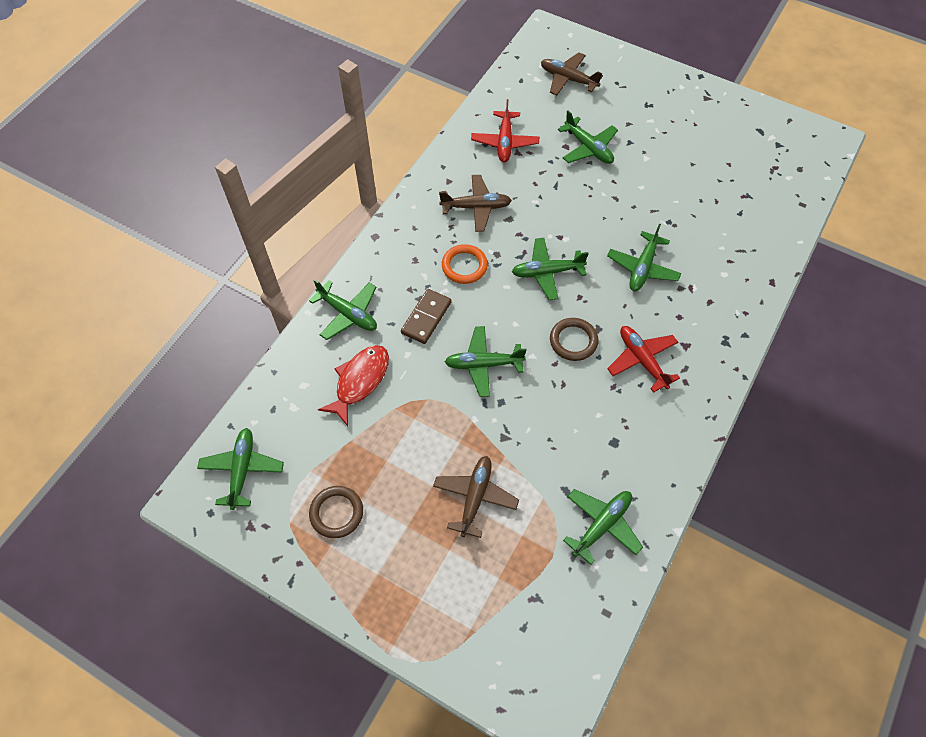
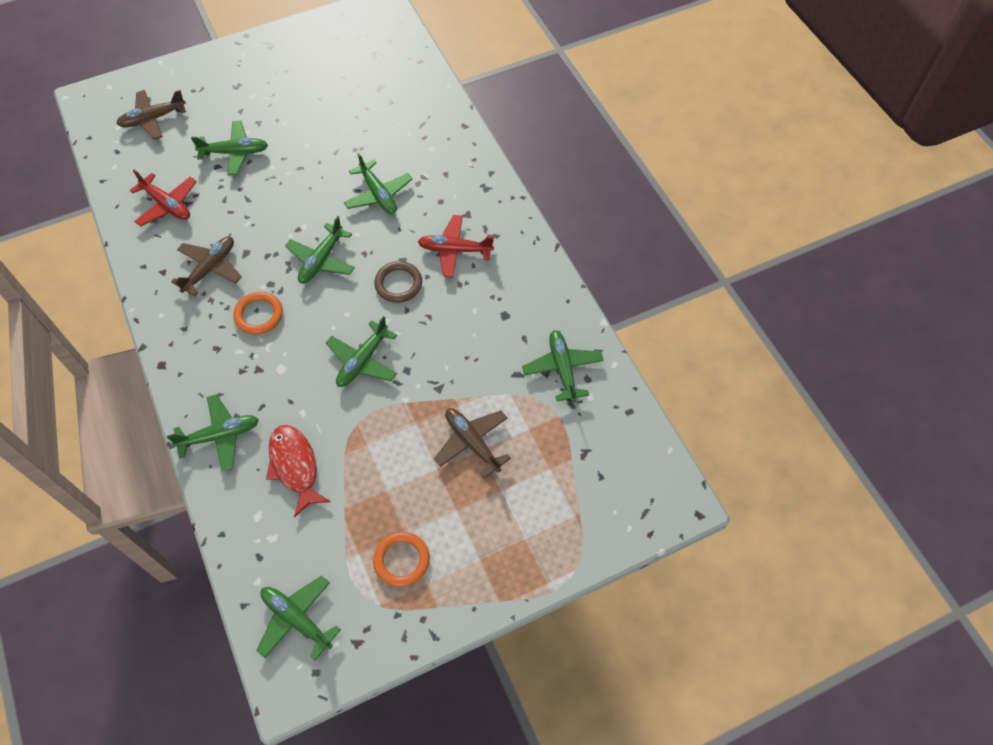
camera: 55 degrees left, 0 degrees up
(336, 513) = (401, 560): brown ring -> orange ring
(426, 317) = (281, 375): brown domino -> none

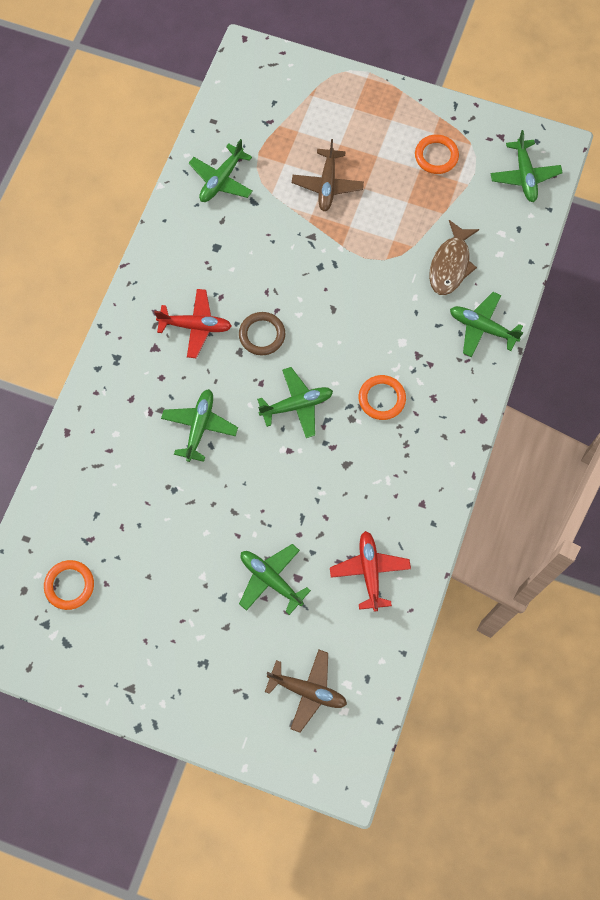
camera: 135 degrees left, 10 degrees up
(210, 268) = (384, 473): brown plane -> none
(295, 466) = (450, 265): red fish -> brown fish
(363, 361) = (342, 298): green plane -> none
(364, 61) = (69, 585): none -> orange ring
(455, 250) = (195, 326): red plane -> red plane turned 45 degrees counterclockwise

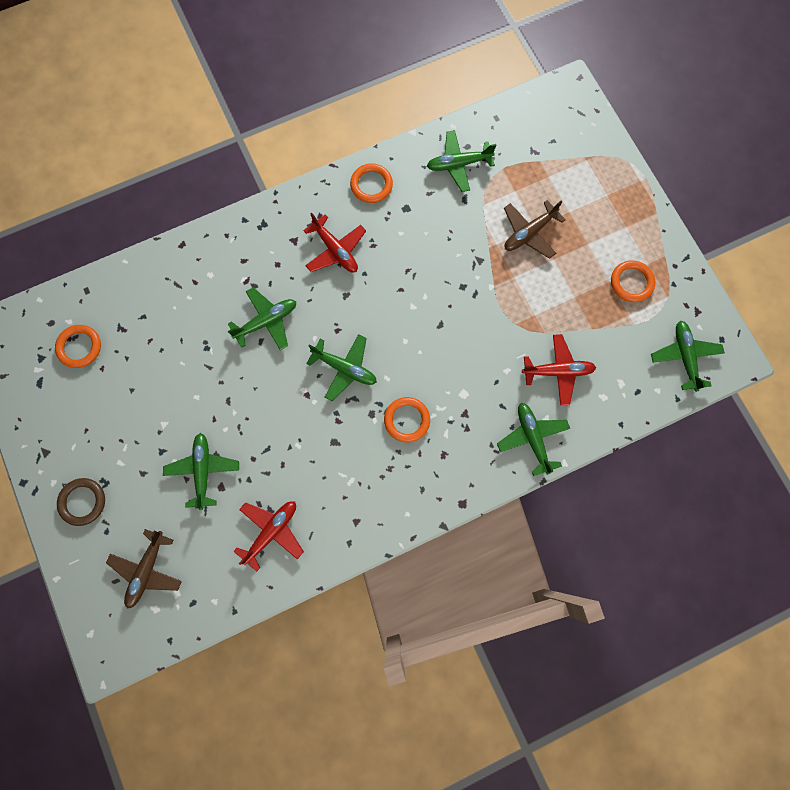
camera: 45 degrees right, 5 degrees up
(170, 253) = (371, 185): none -> orange ring
(262, 335) = (372, 297): brown ring -> brown ring (83, 502)
(308, 690) = (147, 570): brown plane -> brown plane turned 45 degrees clockwise
(450, 265) = (558, 371): brown fish -> red plane
(524, 176) = (684, 357): green plane -> green plane turned 135 degrees clockwise

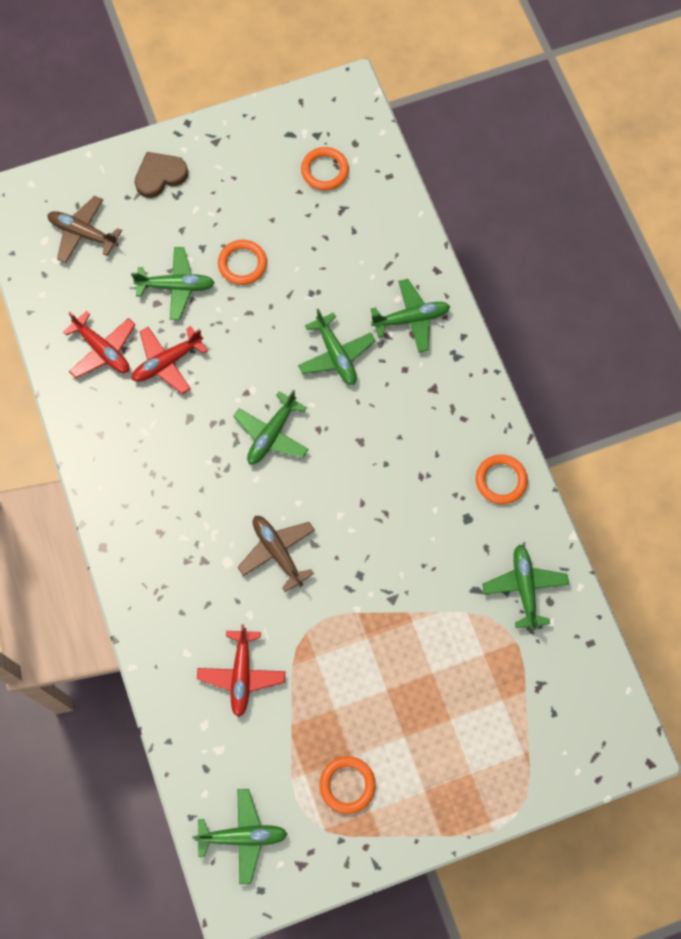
camera: 95 degrees right, 5 degrees down
(83, 502) = (160, 176): brown ring -> brown heart
(335, 250) = (417, 434): red plane -> red plane (167, 362)
(407, 420) = (204, 496): orange ring -> orange ring (242, 264)
(529, 233) = (424, 664): brown plane -> brown plane (277, 552)
(532, 438) = (165, 633): green plane -> green plane (411, 319)

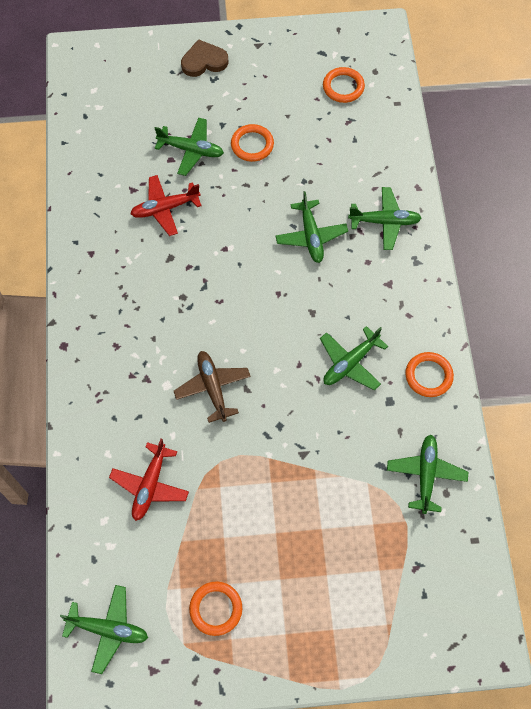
camera: 15 degrees right, 5 degrees down
(83, 233) = (127, 92): brown plane -> none
(103, 350) = (114, 186): red plane -> none
(272, 434) = (237, 288): green plane -> green plane (350, 363)

